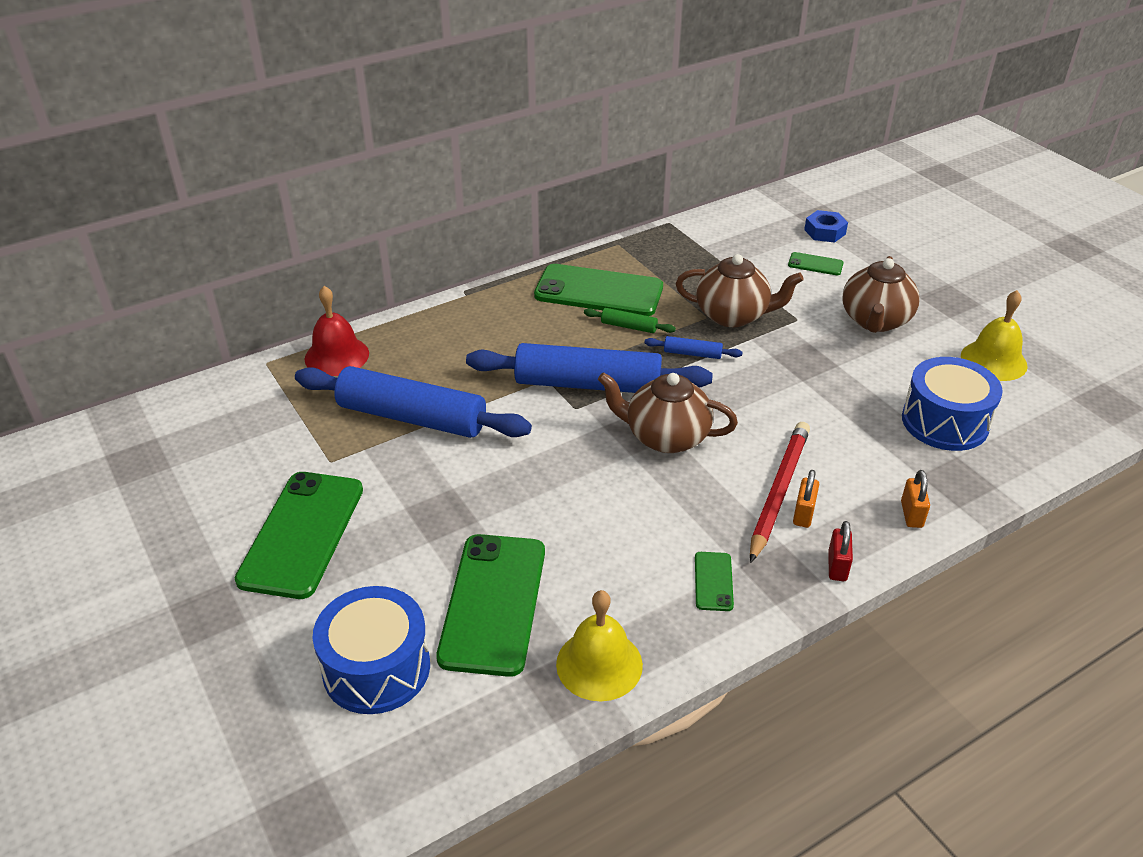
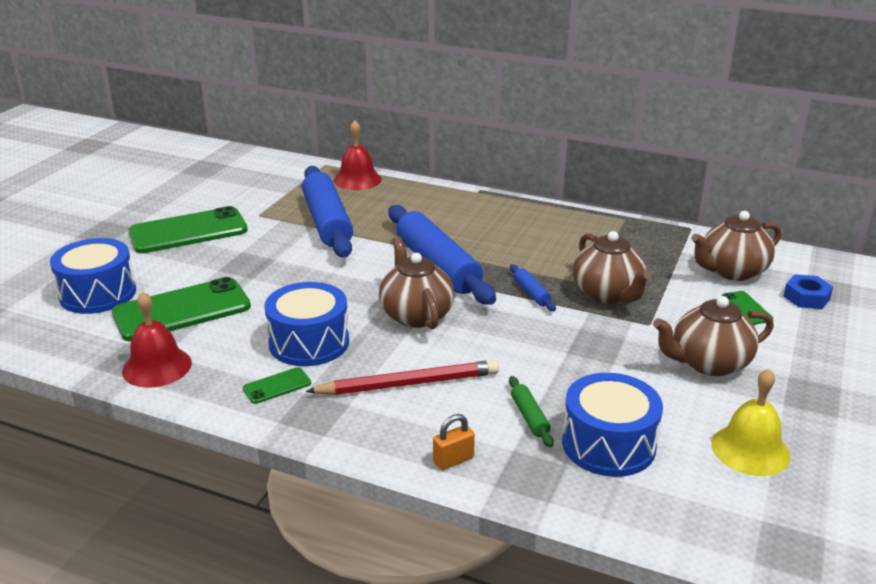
camera: 55 degrees right, 10 degrees down
(598, 291) = (553, 232): green phone -> none
(599, 664) = (157, 367): yellow bell -> red bell
(629, 326) = (527, 258): green rolling pin -> green rolling pin (529, 417)
(652, 528) = (309, 342): none -> blue drum
(756, 241) = (731, 271): none -> brown teapot
(803, 514) = (394, 403): orange padlock -> none
(837, 566) = (347, 439): red padlock -> none

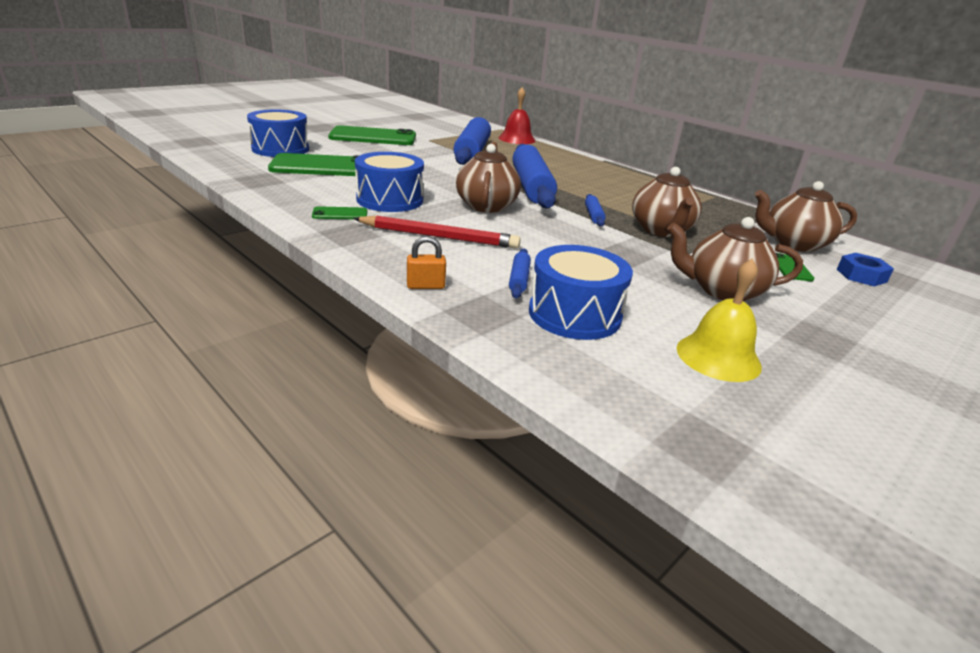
camera: 20 degrees right, 0 degrees up
(157, 367) = (272, 186): red bell -> none
(529, 417) = (519, 279): green rolling pin -> blue rolling pin

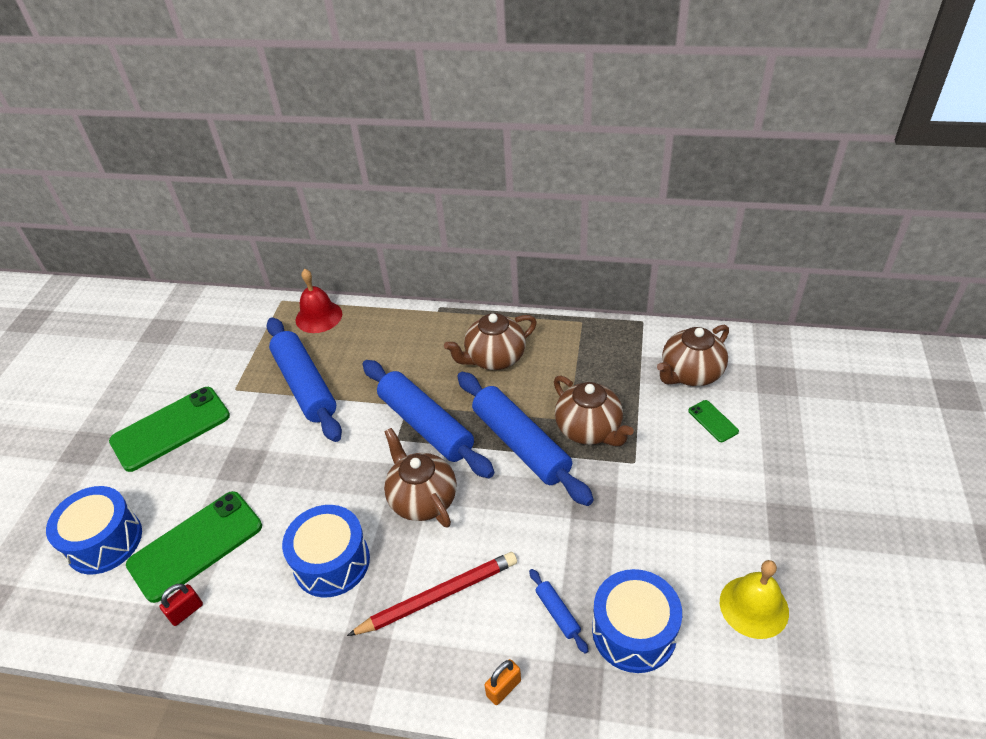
camera: 30 degrees left, 15 degrees up
(280, 180) = (186, 611): none -> red padlock
(340, 214) = (317, 630): green phone -> none
(593, 215) = (520, 444): blue rolling pin -> blue rolling pin, size x2.42
(722, 291) = (696, 502): brown teapot -> brown teapot (494, 358)
(861, 275) = (760, 395): blue nut -> none

